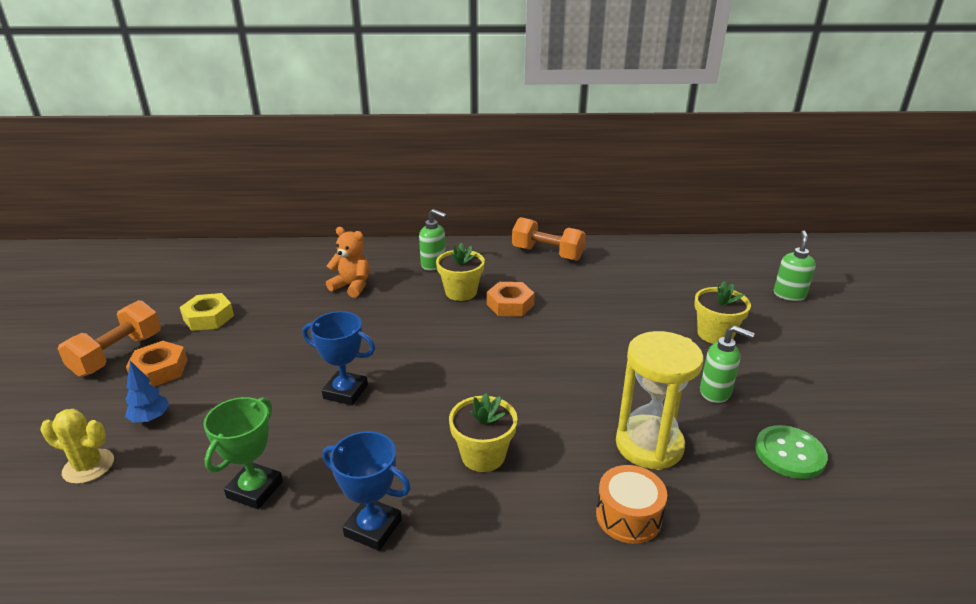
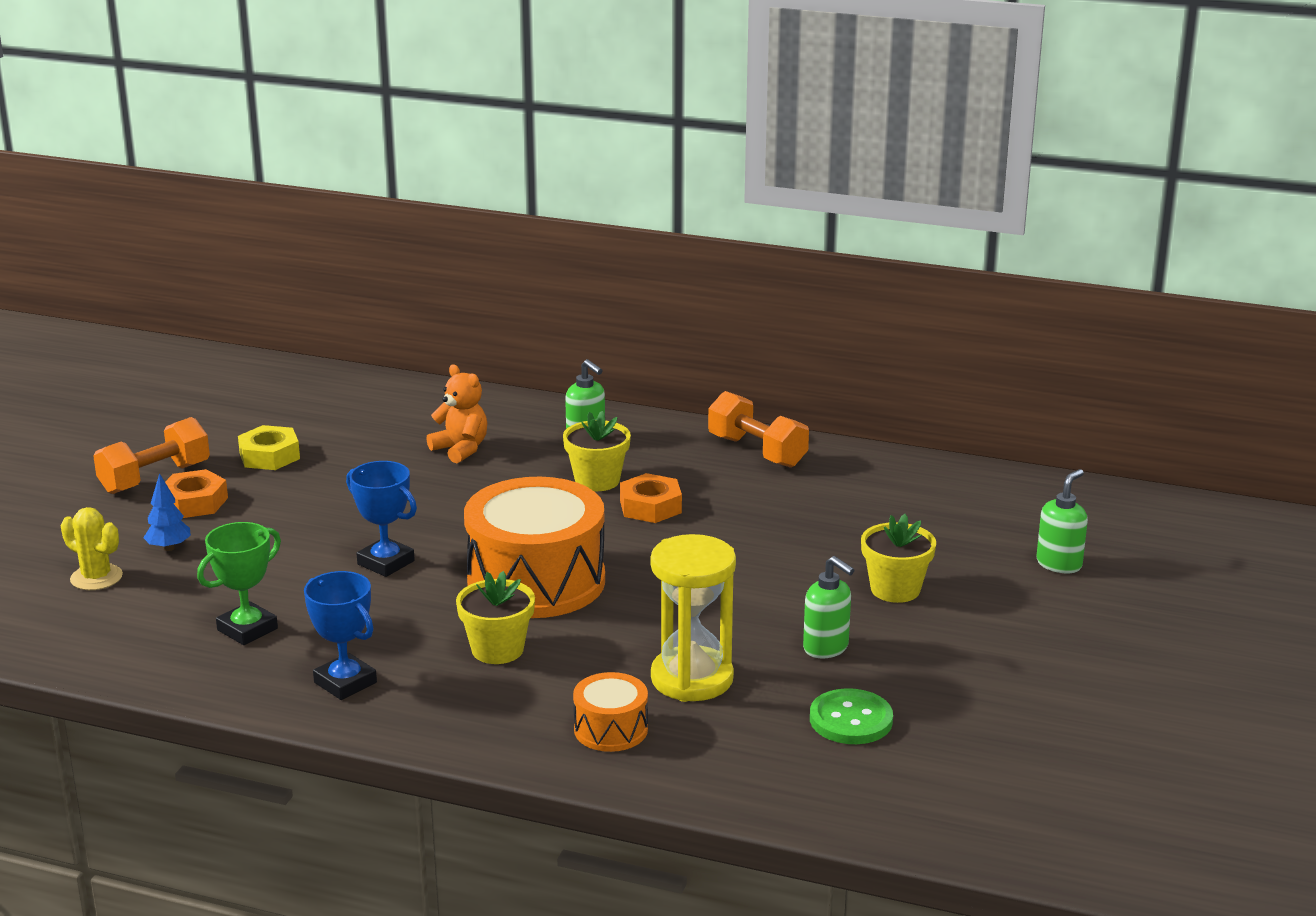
camera: 20 degrees right, 5 degrees down
(472, 382) = (536, 581): none -> orange drum

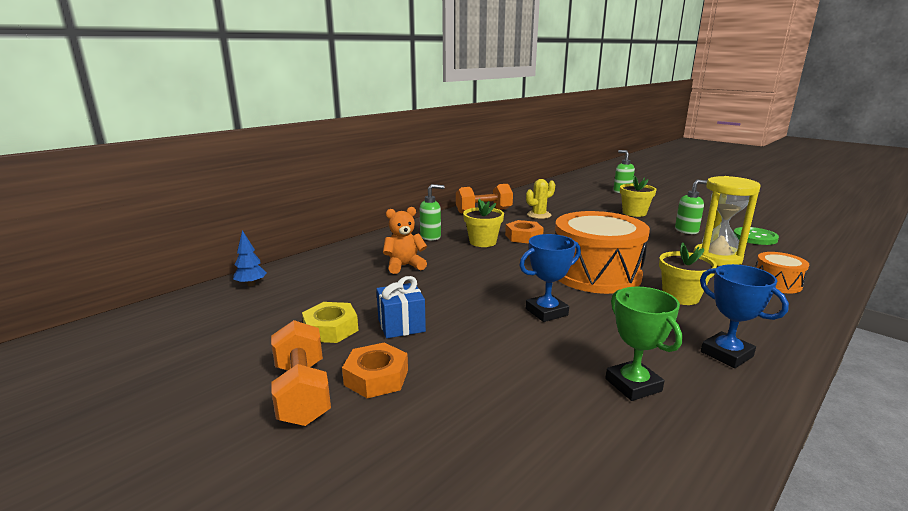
camera: 65 degrees left, 5 degrees down
(96, 578) = (490, 466): yellow cactus -> yellow cactus (539, 215)
(169, 548) = (456, 405): blue tree -> blue tree (251, 284)
(299, 488) = (401, 325): none -> blue gift
(345, 682) = (726, 354): blue trophy -> blue trophy turned 75 degrees clockwise

